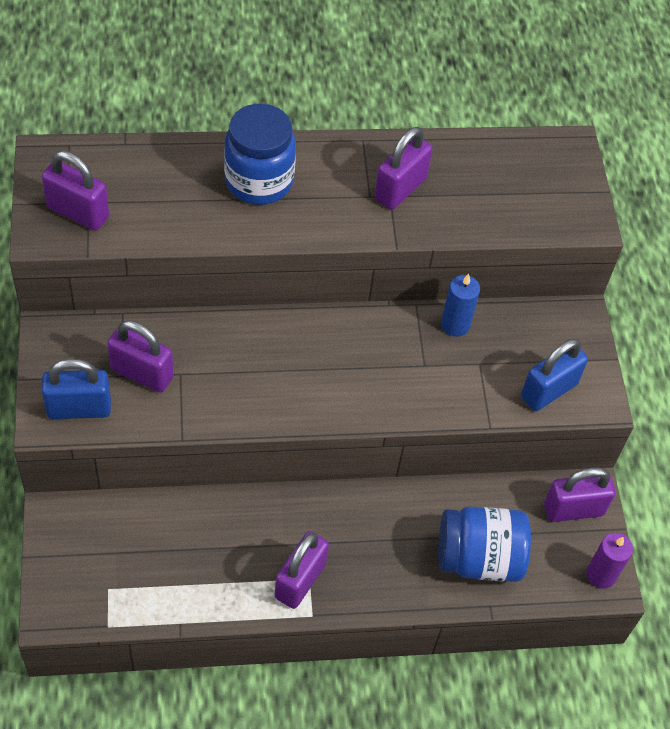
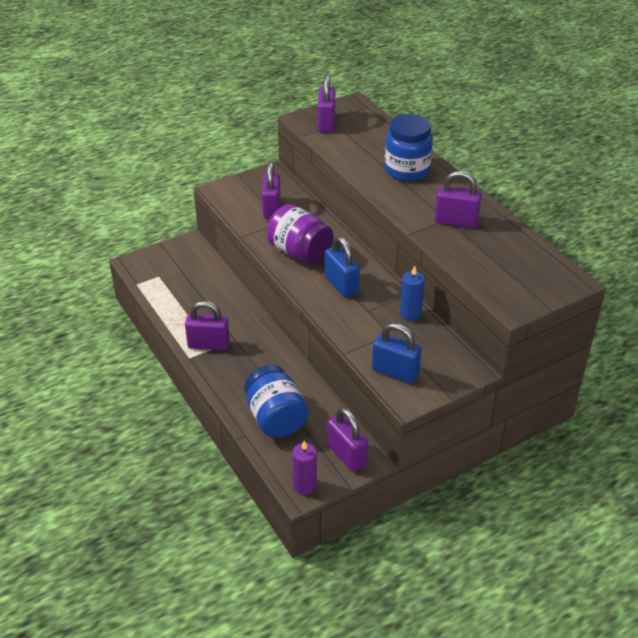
camera: 70 degrees right, 15 degrees down
(79, 408) = (233, 197): blue padlock -> blue padlock (341, 285)
(264, 384) = (300, 252): none -> purple jar

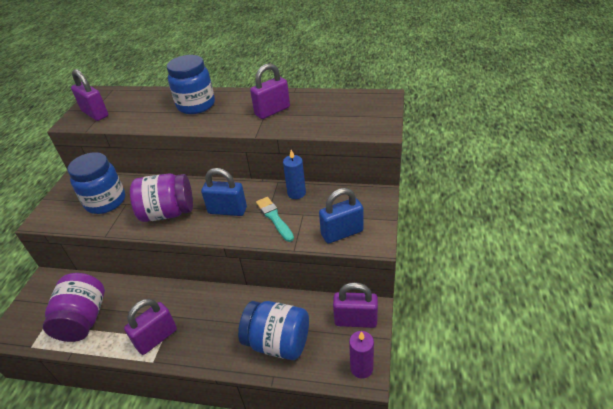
camera: 45 degrees left, 0 degrees up
(182, 292) = (83, 319): none -> purple jar
(271, 209) = (105, 201): purple padlock -> blue jar
(365, 319) = (274, 218): none -> turquoise brush

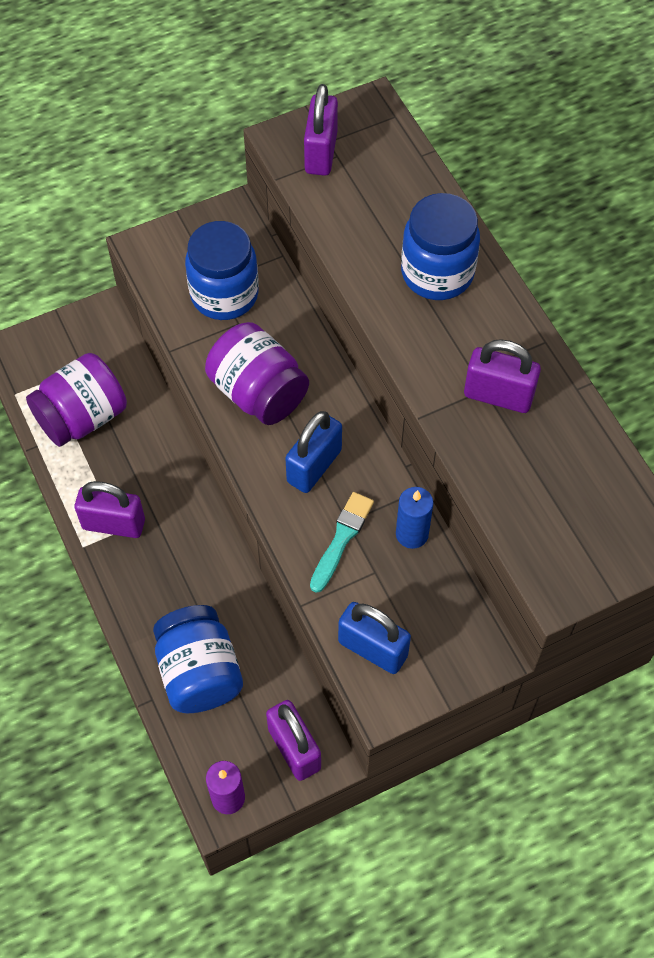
camera: 50 degrees right, 20 degrees up
(227, 210) = (314, 466): blue padlock -> blue padlock turned 60 degrees clockwise

